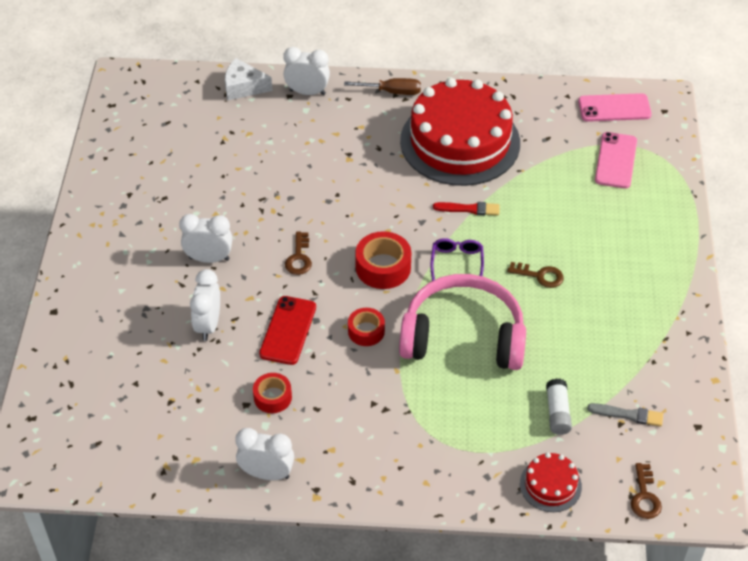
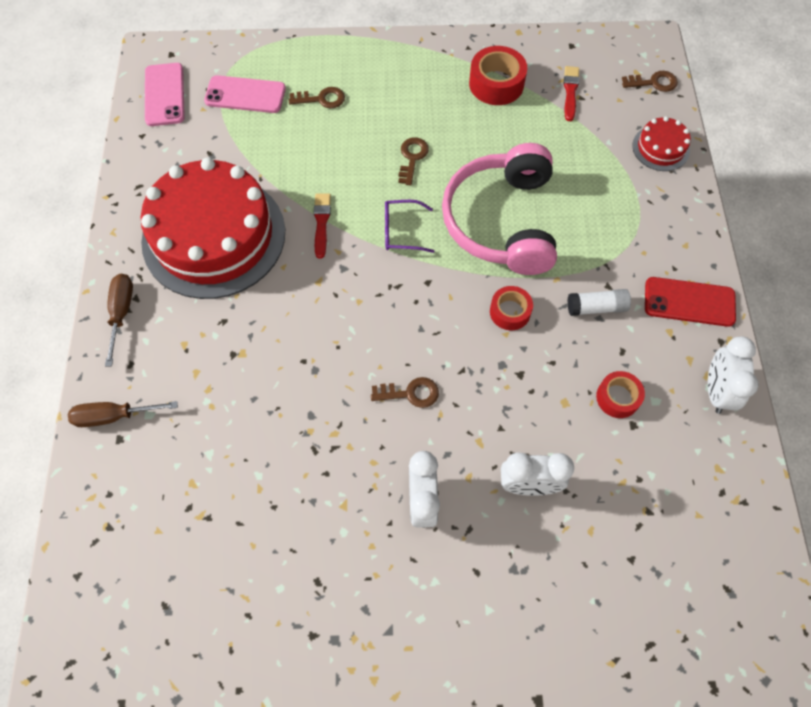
camera: 95 degrees left, 15 degrees up
(243, 87) = (97, 504): white cheese -> none
(288, 330) = (522, 392): red phone -> red phone (689, 302)
(307, 92) = (114, 416): white clock -> brown screwdriver
(383, 267) = (416, 302): red tape -> red tape (496, 84)
(557, 412) = (579, 143): white glue stick -> white glue stick (596, 307)
(612, 213) = (322, 99): none -> brown key
(628, 415) = (570, 92): grey brush -> red brush

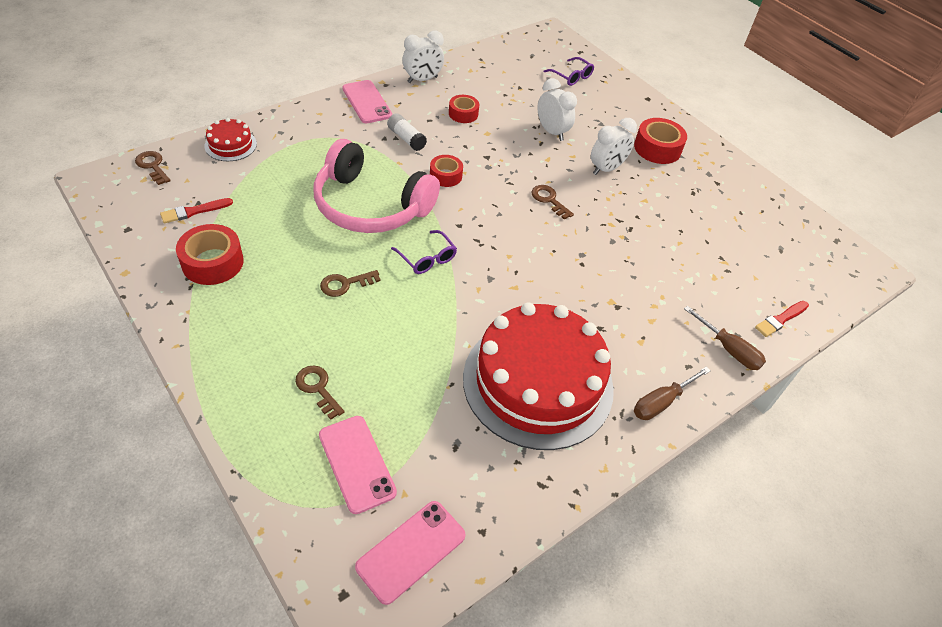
camera: 130 degrees left, 15 degrees down
(321, 223) = (461, 313): red brush -> red brush (780, 319)
(422, 609) = (657, 148): none -> red tape
(502, 221) = (370, 205): pink headphones -> pink headphones turned 60 degrees clockwise
(646, 614) = (571, 76): none -> purple glasses
(689, 302) = (367, 102): red phone -> pink phone

